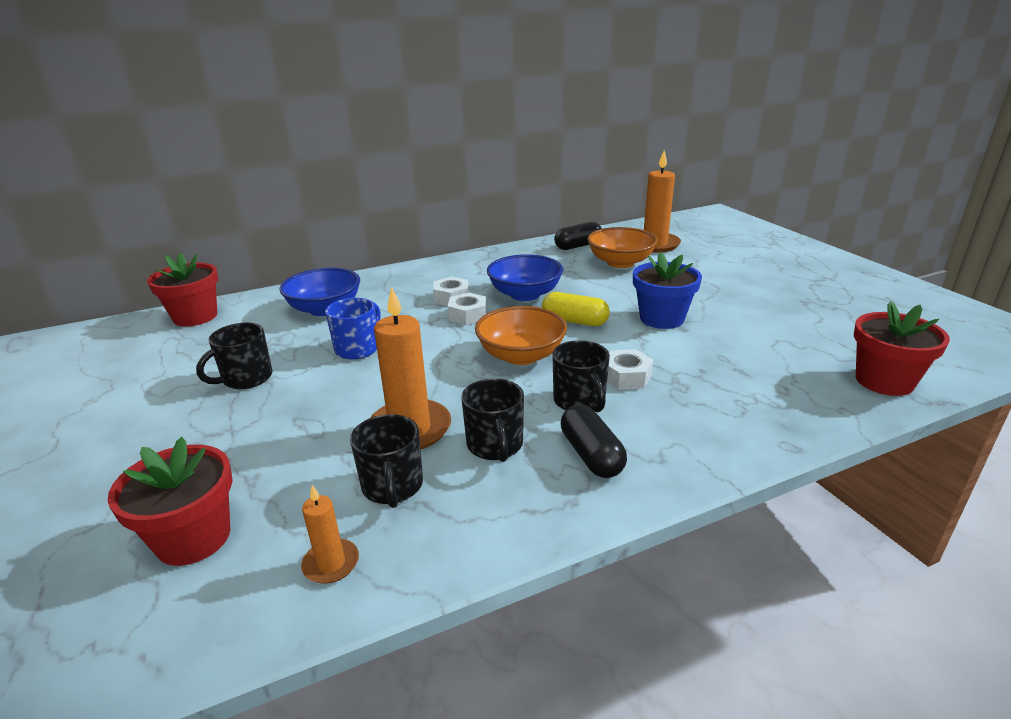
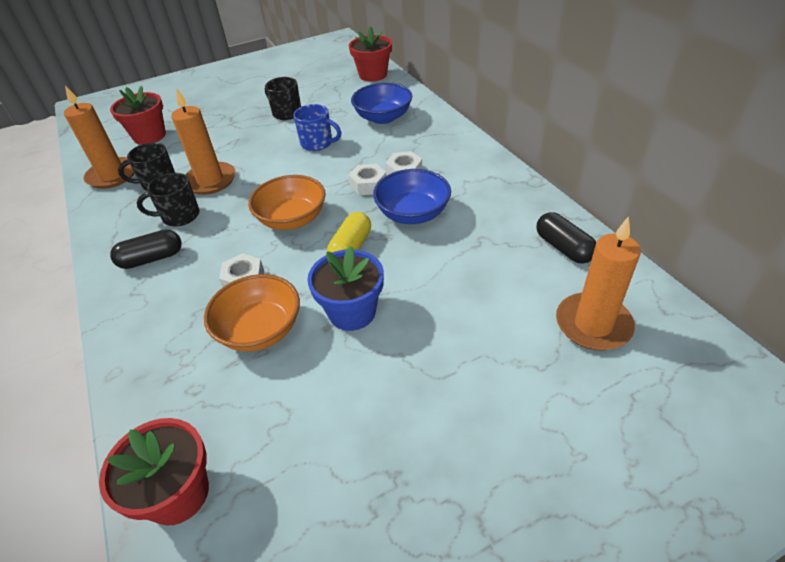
camera: 90 degrees right, 15 degrees up
(331, 563) = (112, 175): orange candle -> orange candle, size x1.93
(580, 401) = (216, 253): black mug -> none
(620, 262) = (512, 285): orange bowl -> orange bowl (260, 330)

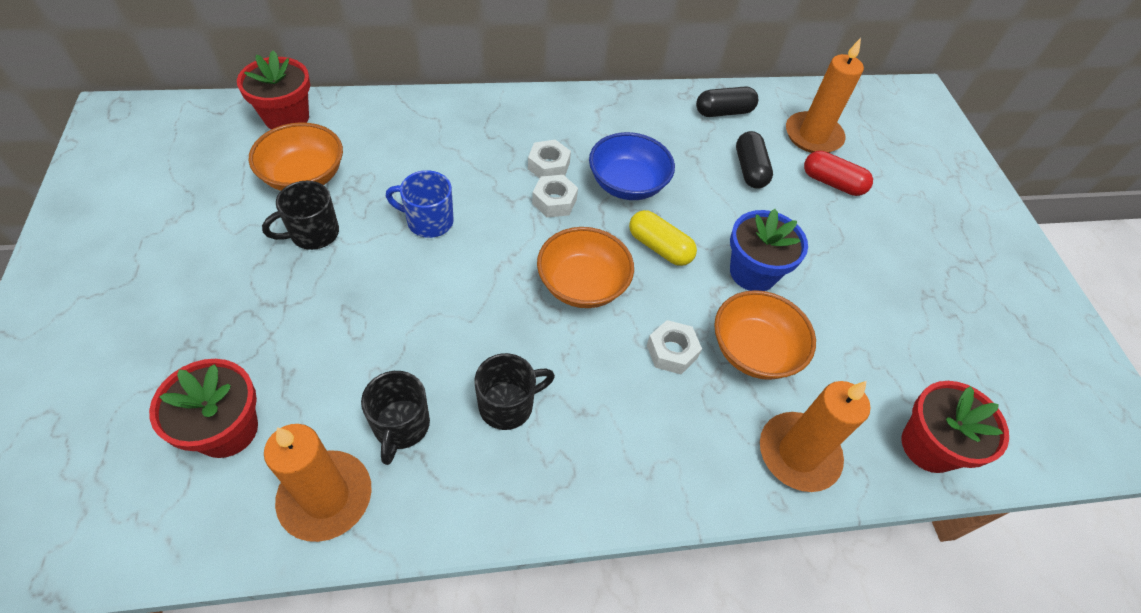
camera: 80 degrees left, 10 degrees up
(152, 259) = (588, 448): black capsule -> black capsule (749, 169)
(180, 216) = (507, 405): black mug -> black mug turned 120 degrees counterclockwise
(210, 181) = (440, 356): orange candle -> orange candle (798, 453)
(317, 143) = (428, 221): blue mug -> blue mug turned 120 degrees counterclockwise
(329, 96) = (304, 176): none -> orange bowl
(383, 118) = (415, 145): blue bowl -> none
(524, 354) = (832, 183): none -> red capsule

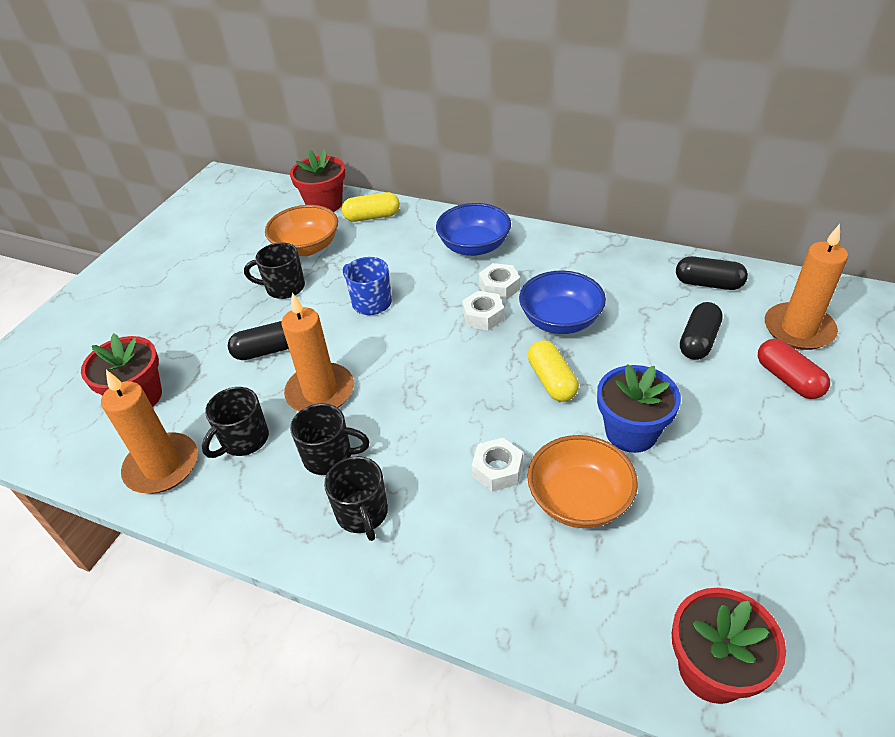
camera: 40 degrees right, 10 degrees down
(350, 315) = (267, 350): none -> black capsule
(357, 120) = (372, 217): none -> yellow capsule
(493, 128) = (474, 246): none -> blue bowl
(582, 285) = (458, 388): orange bowl -> none
(582, 448) = (362, 513): none -> black mug
(798, 453) = (556, 607): orange candle -> orange candle (320, 392)

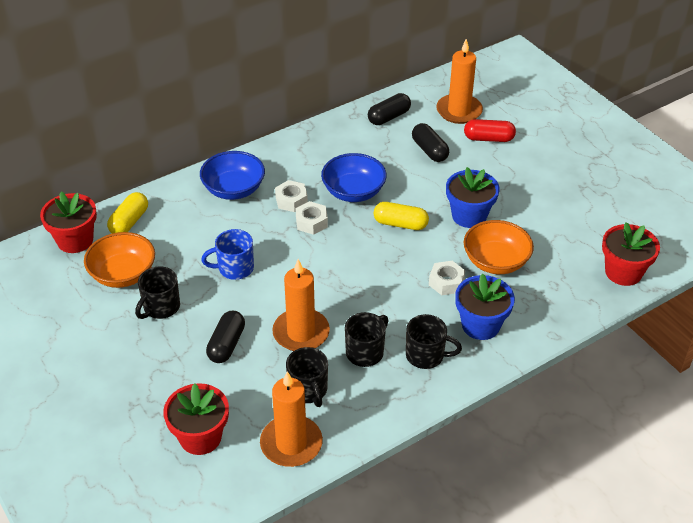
camera: 60 degrees left, 0 degrees up
(454, 542) = (480, 325): none -> blue flower pot

